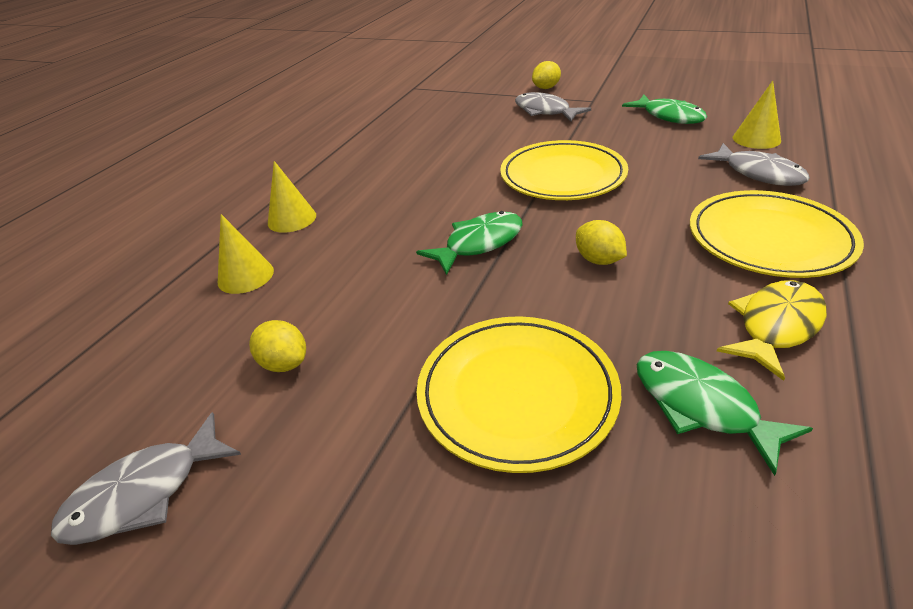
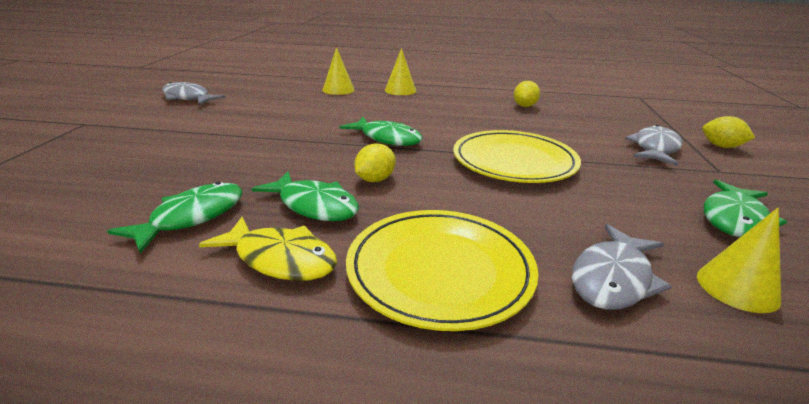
camera: 70 degrees right, 10 degrees down
(284, 363) = (263, 107): yellow lemon -> yellow lemon (524, 106)
(517, 394) = (224, 159): yellow plate -> none
(663, 304) = (314, 206): none -> green fish

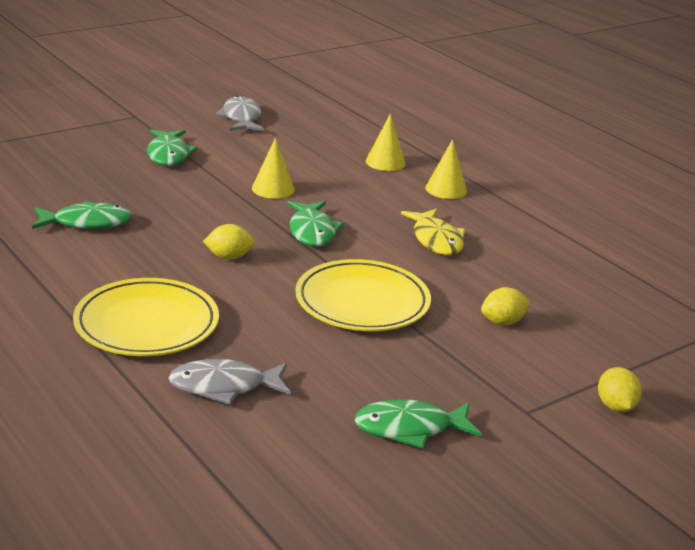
camera: 45 degrees right, 0 degrees up
(280, 259) = (87, 270): yellow fish -> yellow fish (436, 240)
(314, 206) = (158, 252): green fish -> green fish (168, 154)
(524, 106) = (532, 266): yellow lemon -> yellow lemon (502, 322)
(655, 148) = (530, 366): grey fish -> none
(737, 287) = (281, 438): yellow cone -> yellow cone (273, 189)

